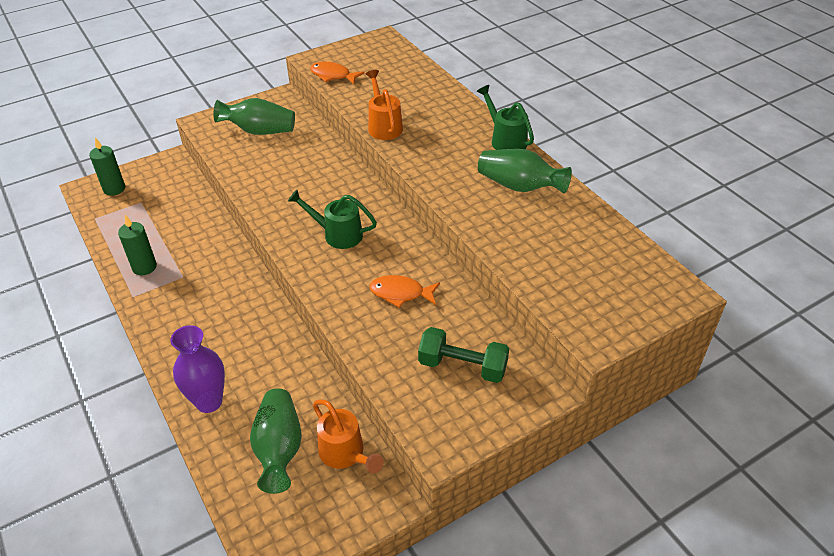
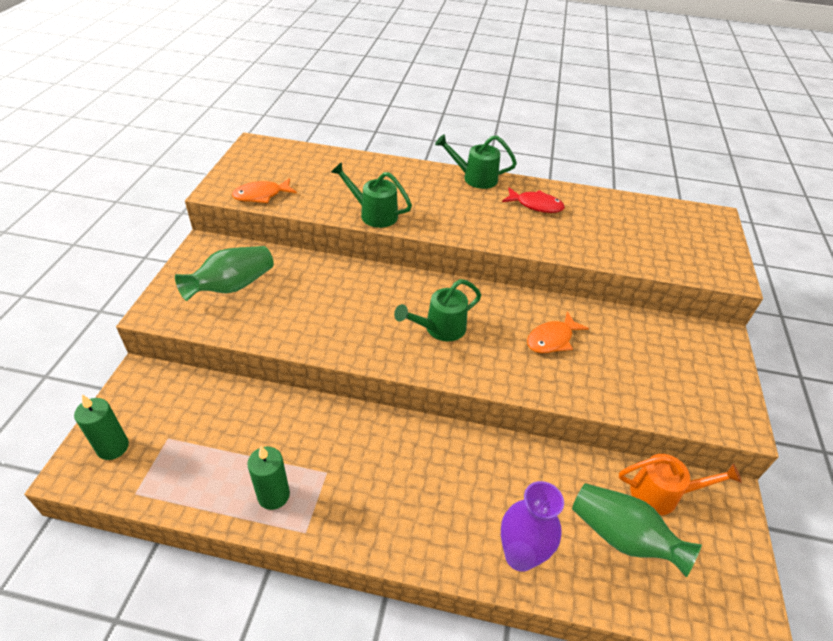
camera: 50 degrees left, 0 degrees up
(384, 126) = (373, 214): orange watering can -> green watering can
(462, 366) = (664, 359): green dumbbell -> none
(519, 186) = (535, 205): green vase -> red fish

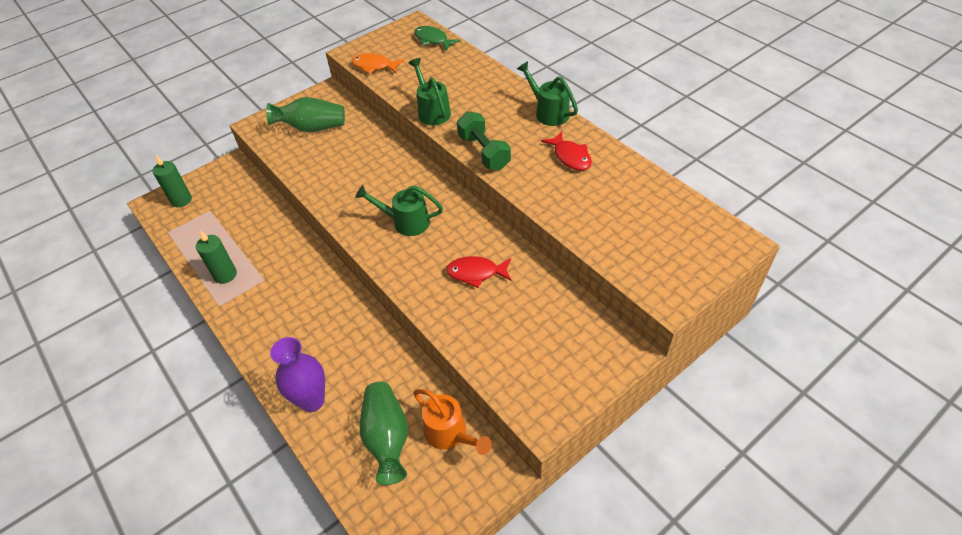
camera: 45 degrees right, 5 degrees up
(294, 153) = (433, 40): none -> green fish
(464, 230) = (484, 152): none -> green dumbbell
(552, 339) = (476, 273): orange fish -> red fish

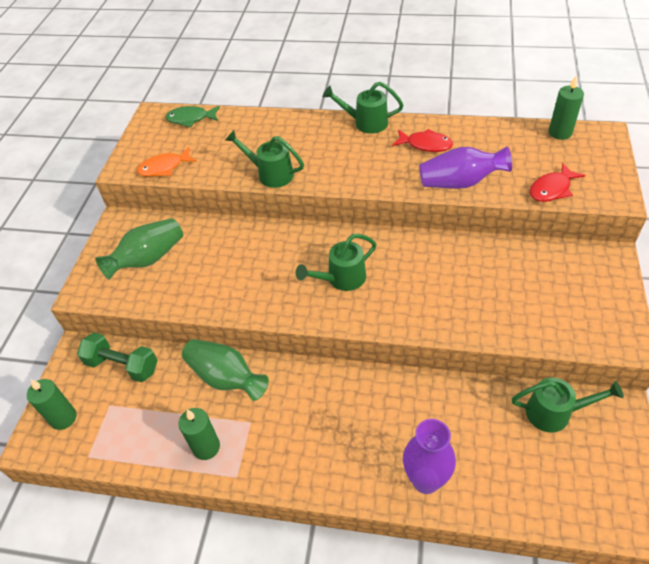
camera: 40 degrees left, 0 degrees up
(387, 438) = (518, 455): green vase -> green vase (226, 378)
(450, 434) = (555, 413): orange watering can -> green watering can
(476, 273) = (447, 278): red fish -> red fish (552, 189)
(484, 152) = (357, 179): green dumbbell -> green dumbbell (122, 365)
(555, 202) = (460, 183): none -> purple vase
(699, 216) = (560, 133): none -> green candle

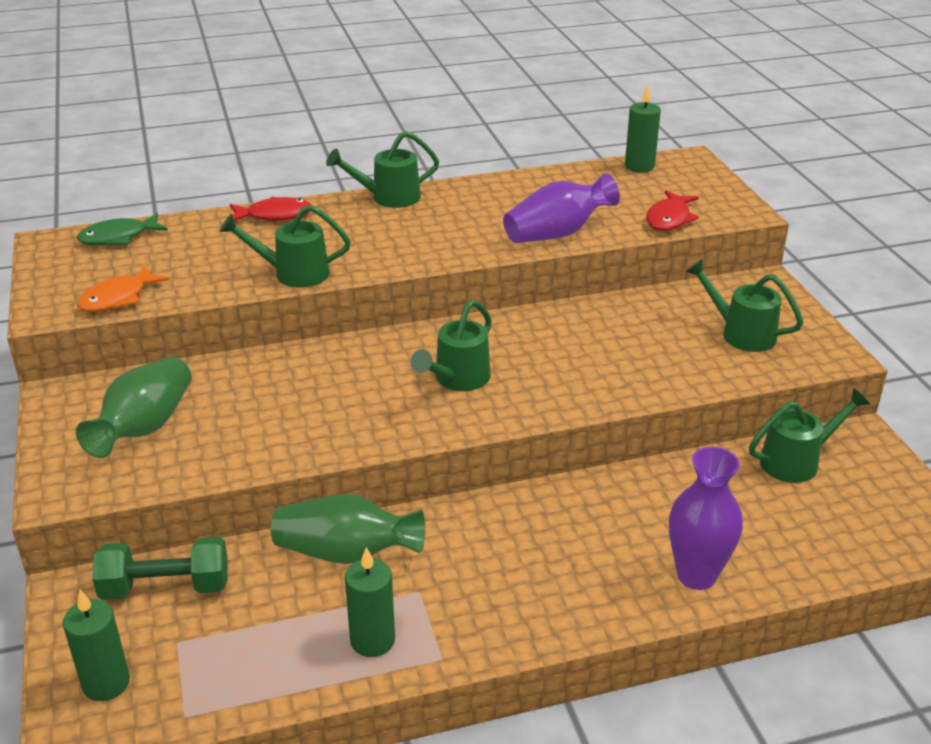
camera: 30 degrees left, 15 degrees down
(425, 145) = (485, 205): red fish -> red fish (274, 215)
(562, 299) = (741, 333): none -> green watering can

